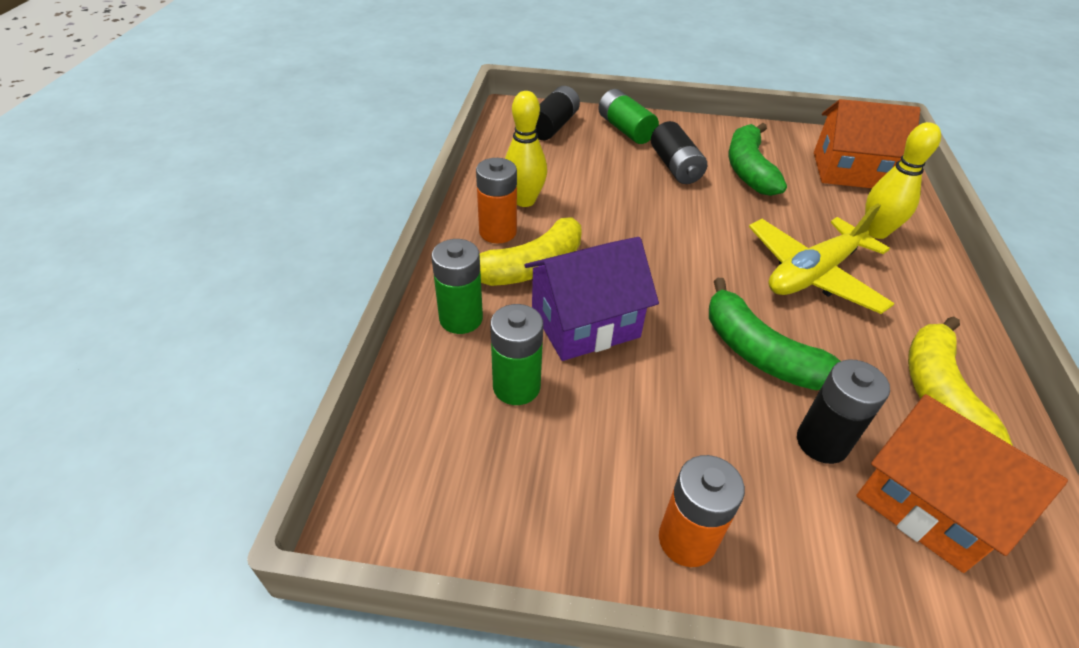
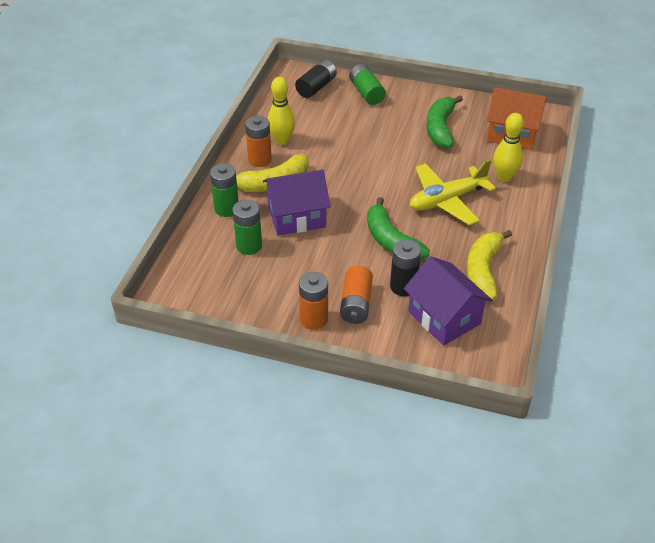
camera: 10 degrees right, 0 degrees up
(675, 167) = (390, 123): black battery -> none
(753, 491) = (356, 304): none -> orange battery
(927, 503) = (444, 317): orange house -> purple house

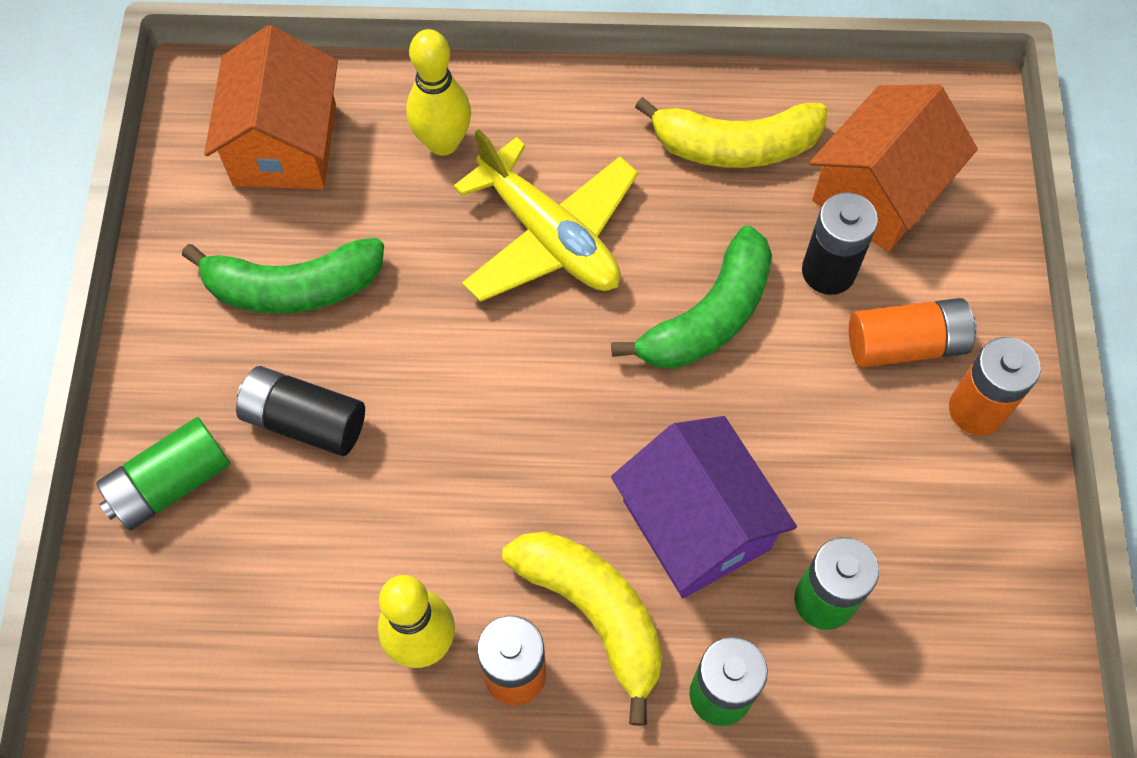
camera: 105 degrees left, 20 degrees up
(316, 87) = (163, 620): black battery -> black battery (304, 421)
(444, 317) = (879, 192): purple house -> orange house

